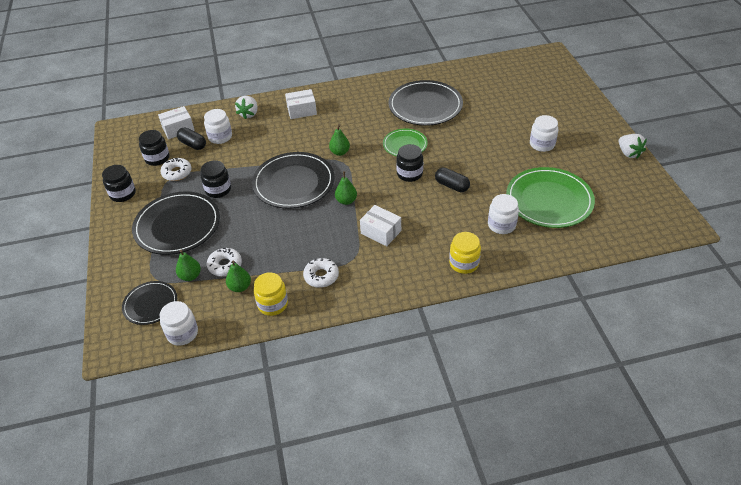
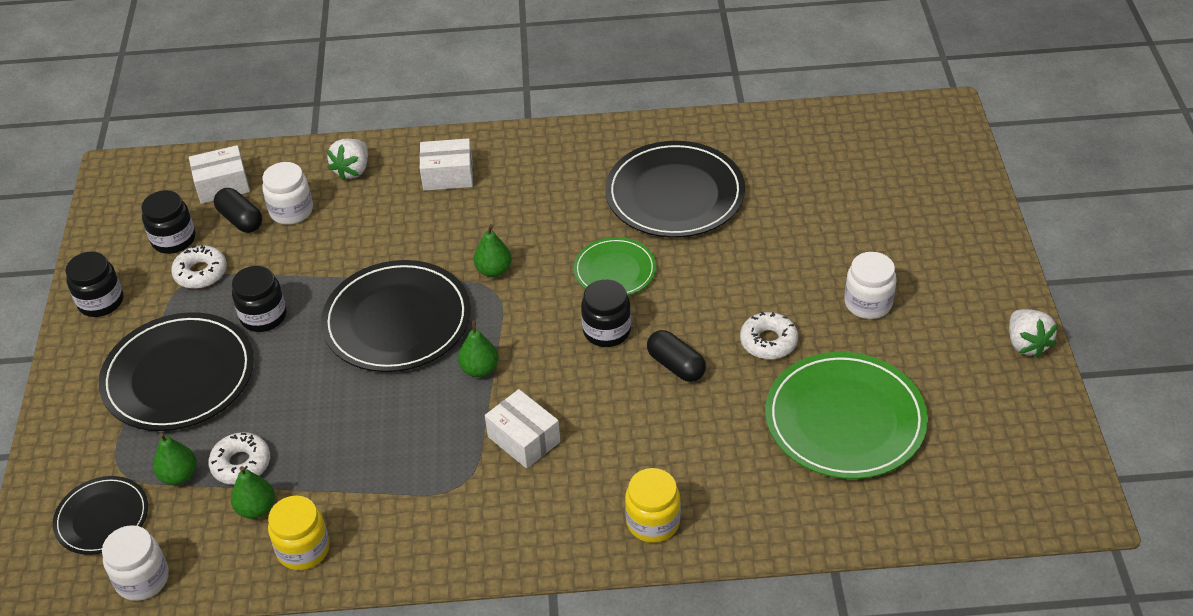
camera: 10 degrees right, 0 degrees up
(321, 276) = (398, 509): white donut -> white donut (768, 341)
(501, 225) = (743, 457): white jar -> none

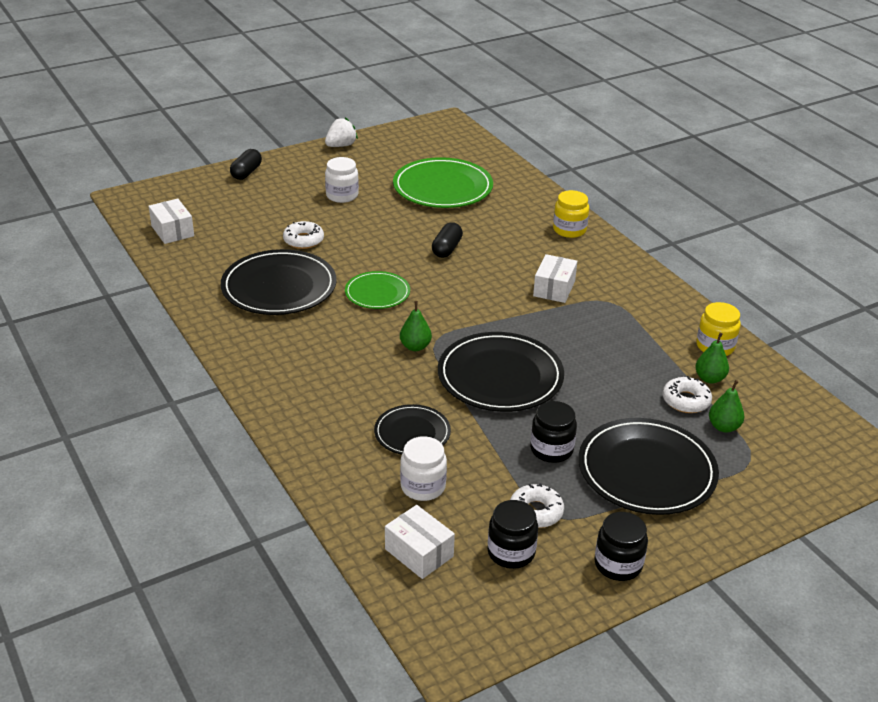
camera: 120 degrees left, 10 degrees down
(102, 518) = (791, 449): black plate -> black plate (412, 433)
(142, 579) = (807, 406): white jar -> none
(240, 220) = (456, 516): black capsule -> black capsule (246, 173)
(352, 170) = (346, 468): white strawberry -> none
(448, 175) = (320, 407): white box -> white box (172, 231)
(479, 369) = (513, 323): green pear -> none
(607, 331) = (437, 281): black jar -> none
(768, 341) = (400, 222): white donut -> white donut (303, 240)

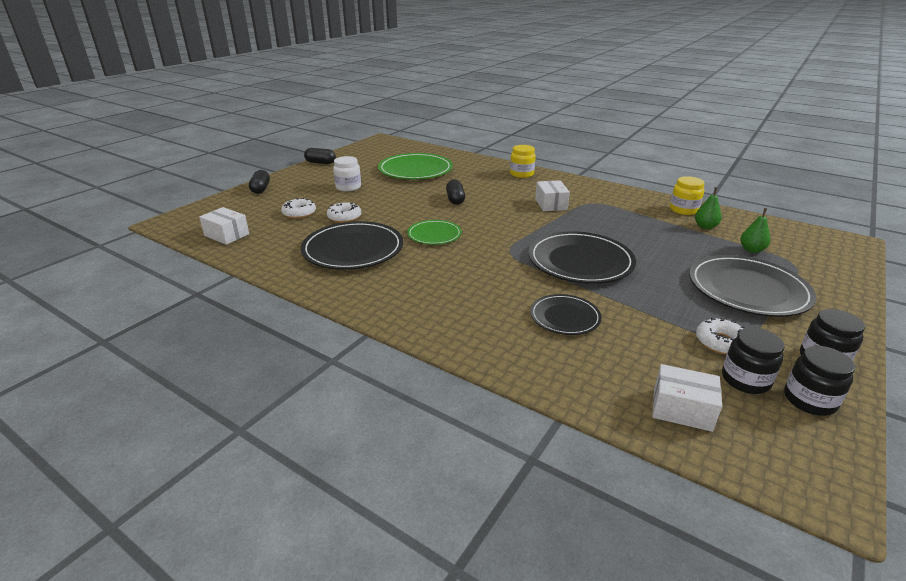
camera: 25 degrees left, 5 degrees down
(341, 146) = (320, 163): white strawberry -> black capsule
(415, 347) = (499, 259): green pear -> none
(423, 486) = (620, 354): white jar -> none
(551, 450) = (673, 296): black jar -> black jar (809, 400)
(686, 401) = (710, 242): white donut -> white donut (299, 213)

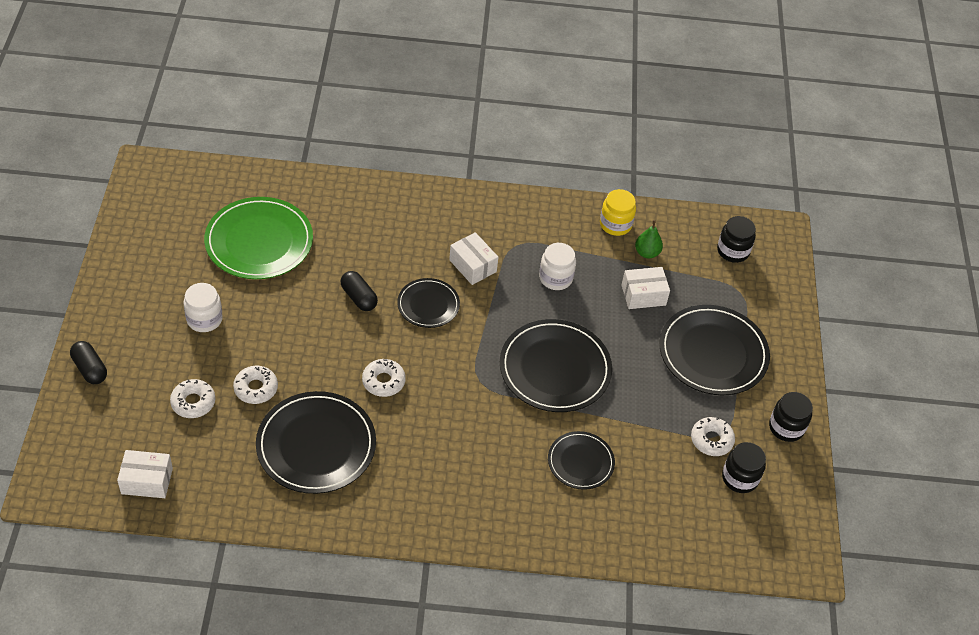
camera: 35 degrees left, 20 degrees up
(320, 163) = (110, 269): black capsule -> none
(434, 235) = (383, 381): green plate -> white donut
(501, 212) = (428, 305): none -> black plate
(521, 174) = (401, 203): yellow jar -> none
(614, 222) = (555, 278): none -> white jar
(682, 409) = (707, 530): white box -> white box (643, 295)
(751, 250) = (700, 282): green pear -> none
(809, 400) = (785, 480): black jar -> black jar (733, 251)

